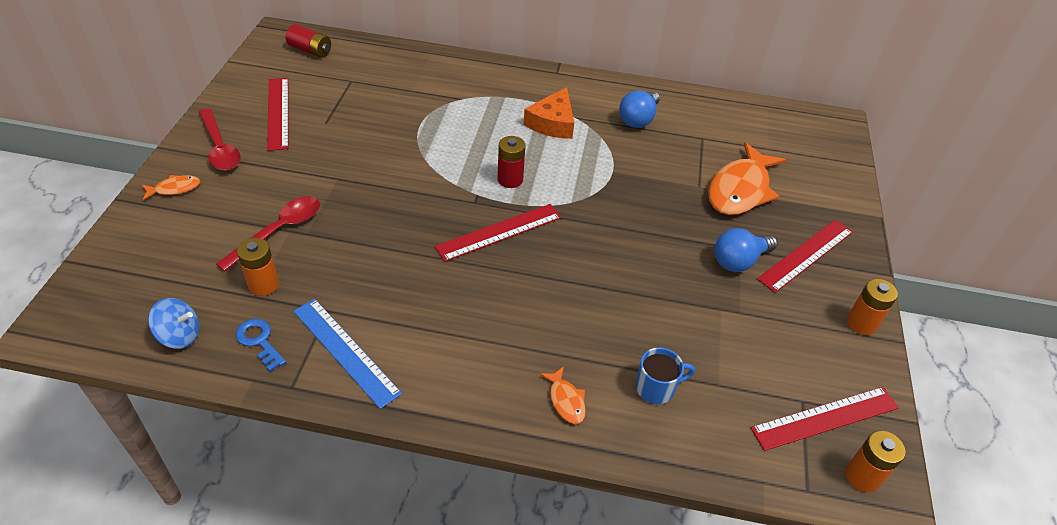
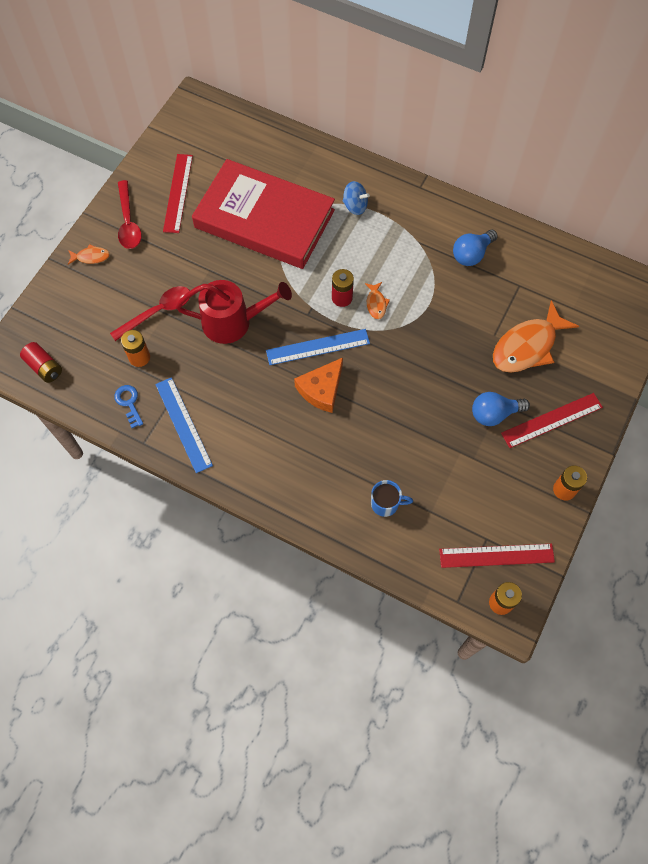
camera: 20 degrees right, 20 degrees up
(180, 335) = (79, 387): blue spinning top -> blue spinning top (355, 206)
(310, 50) = (217, 125): red battery -> red battery (44, 367)
(383, 224) = (233, 322): none -> red watering can
(391, 122) = (264, 219): none -> red book
(499, 232) = (318, 347): red ruler -> blue ruler
(552, 123) = (396, 245): orange cheese -> orange cheese (321, 389)
(566, 400) = (320, 497): orange fish -> orange fish (376, 303)

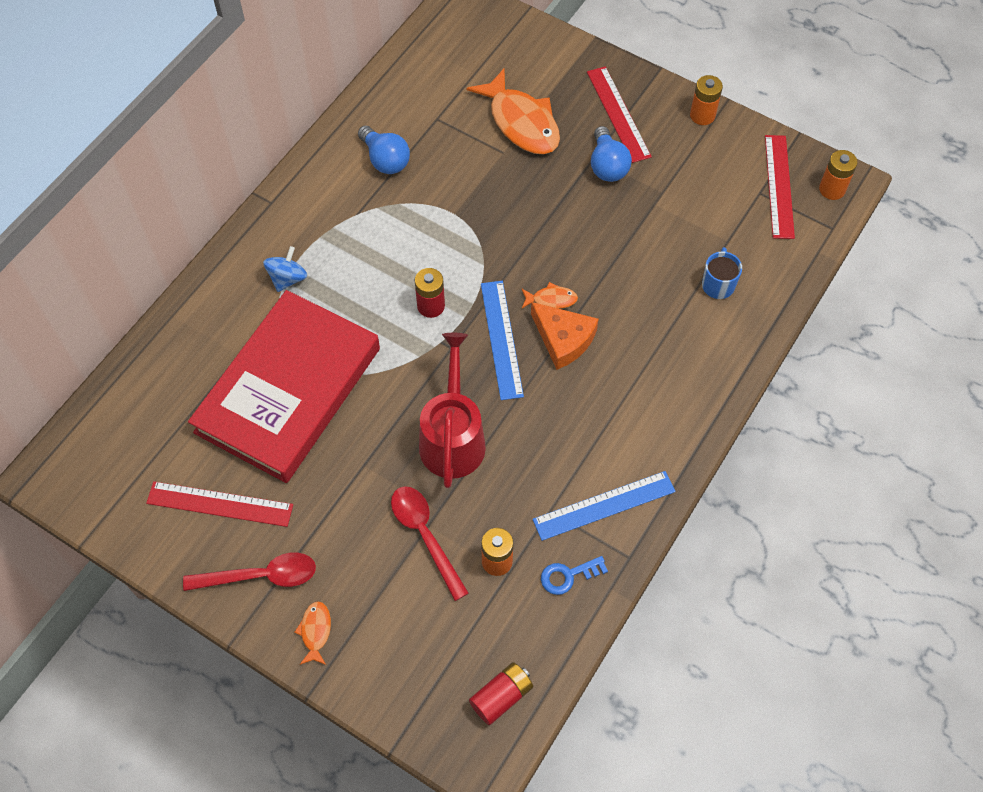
camera: 85 degrees left, 5 degrees down
(376, 303) = (444, 268): orange fish -> orange fish (551, 299)

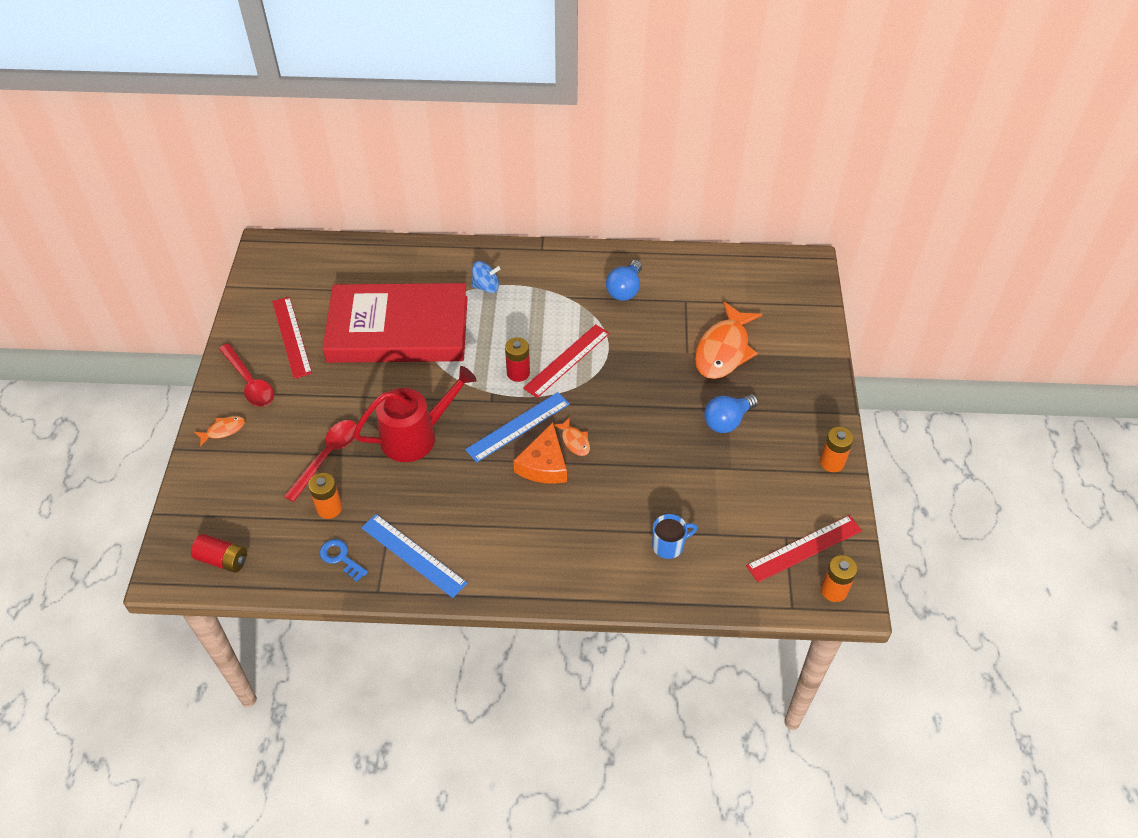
camera: 60 degrees right, 10 degrees down
(618, 114) = (784, 406): red ruler -> red ruler (567, 360)

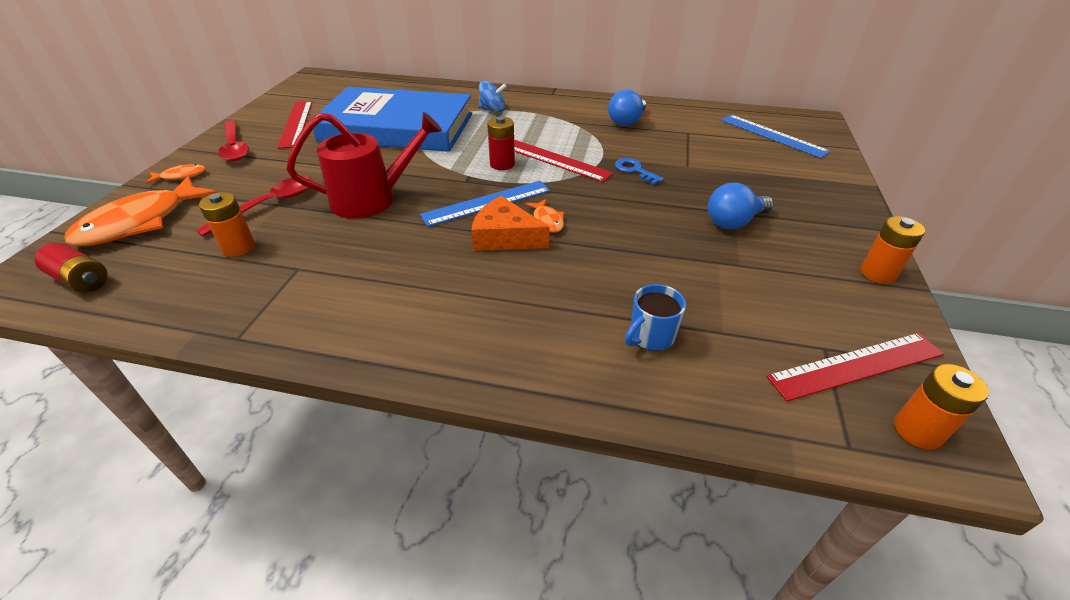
camera: 10 degrees right, 10 degrees down
(341, 558) = (217, 296): blue key -> blue key (635, 170)
(398, 329) = (397, 127): red book -> blue book
(413, 555) = (306, 304): blue ruler -> blue ruler (772, 135)
(544, 464) = (505, 236): orange cheese -> orange cheese turned 90 degrees clockwise
(567, 360) = (556, 160): red ruler -> red ruler turned 75 degrees clockwise
(669, 545) = (650, 336): blue mug -> blue mug turned 150 degrees clockwise
(723, 350) = (729, 168): orange fish -> orange fish (140, 222)

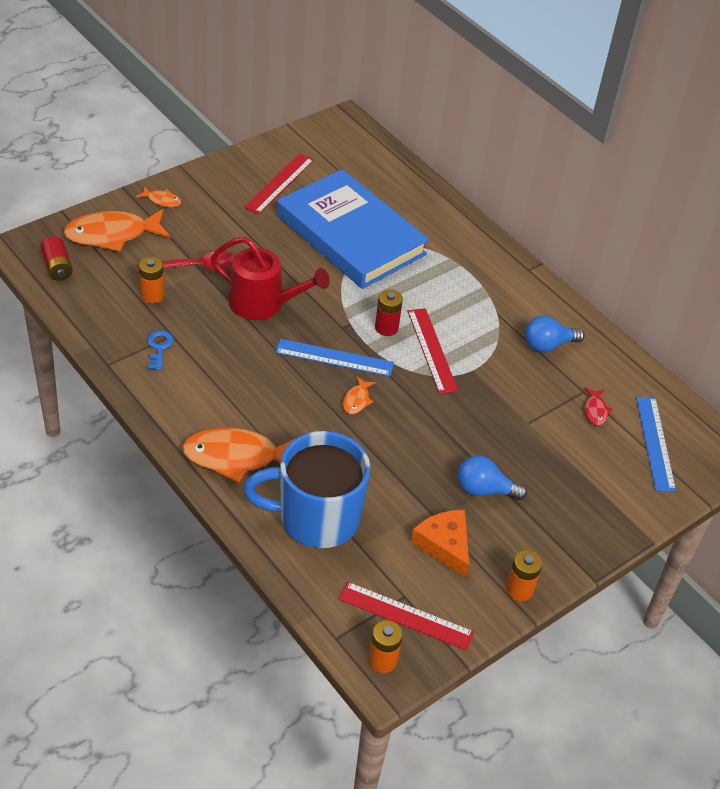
camera: 35 degrees right, 5 degrees up
(234, 147) = (216, 187): red spoon -> none
(492, 110) = (450, 259): blue spinning top -> none
(499, 335) = (237, 457): none -> orange fish
(505, 236) = (314, 394): orange cheese -> orange cheese (444, 545)
(635, 170) = (479, 399): blue key -> blue key (159, 348)
(650, 336) = (316, 518): blue mug -> blue mug, size x2.44
(712, 138) = (595, 411): none -> red fish

